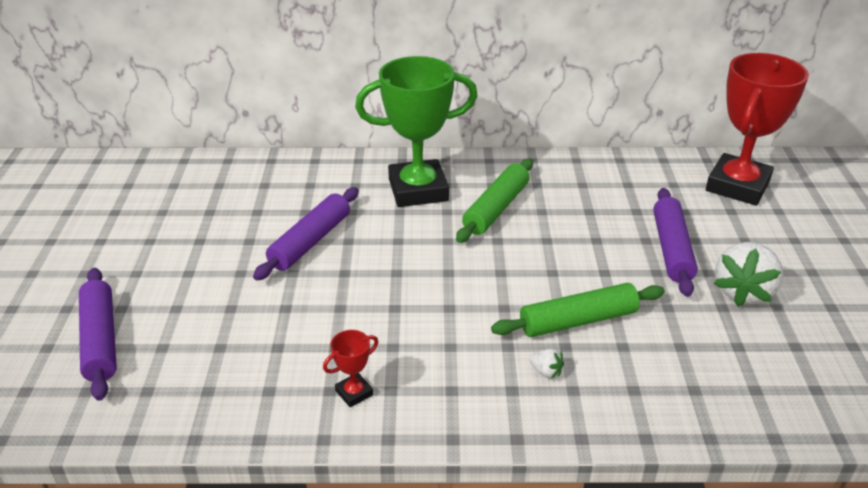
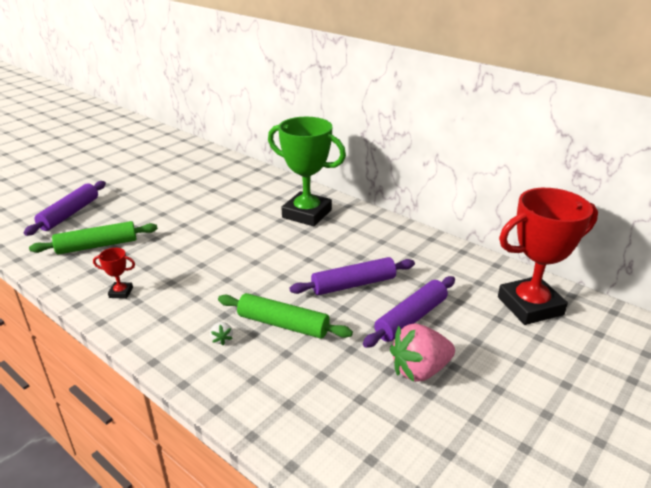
camera: 40 degrees right, 5 degrees down
(310, 241) = (214, 214): purple rolling pin -> purple rolling pin (353, 284)
(496, 208) = (335, 242): green rolling pin -> green rolling pin (97, 246)
(743, 292) = (420, 370): white strawberry -> pink strawberry

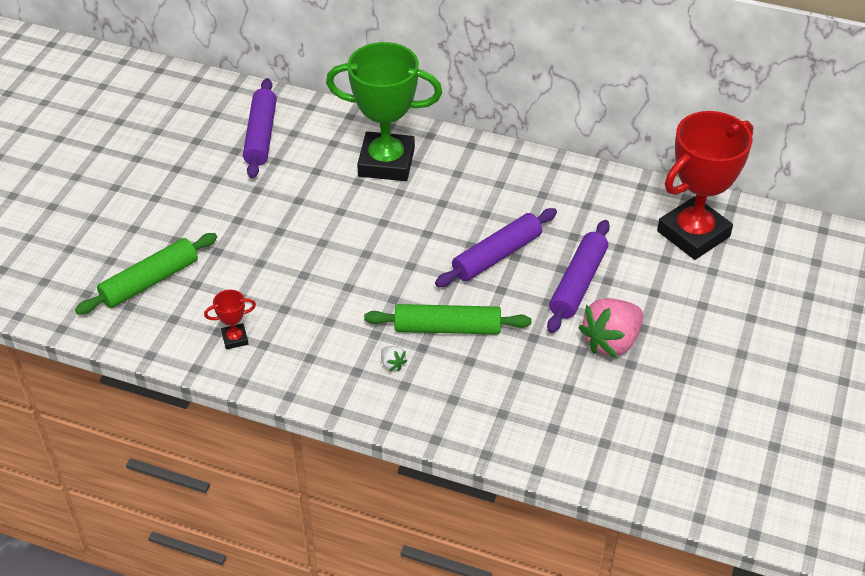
camera: 20 degrees left, 15 degrees up
(69, 214) = (68, 241): purple rolling pin -> purple rolling pin (261, 135)

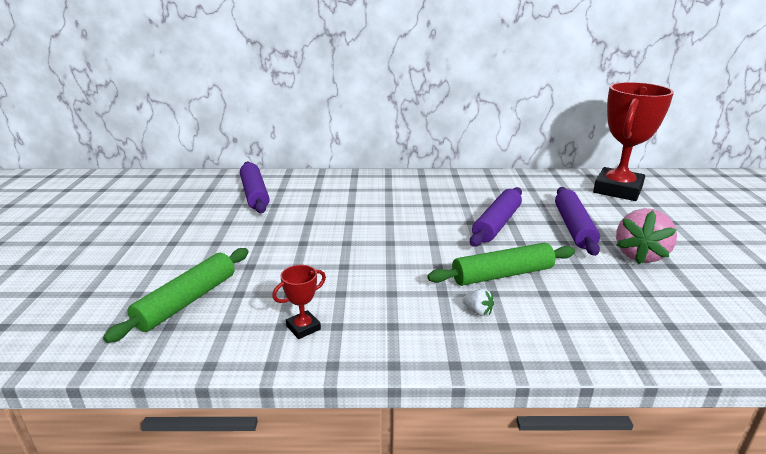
camera: 20 degrees left, 20 degrees down
(386, 162) = (366, 192): green trophy -> none

